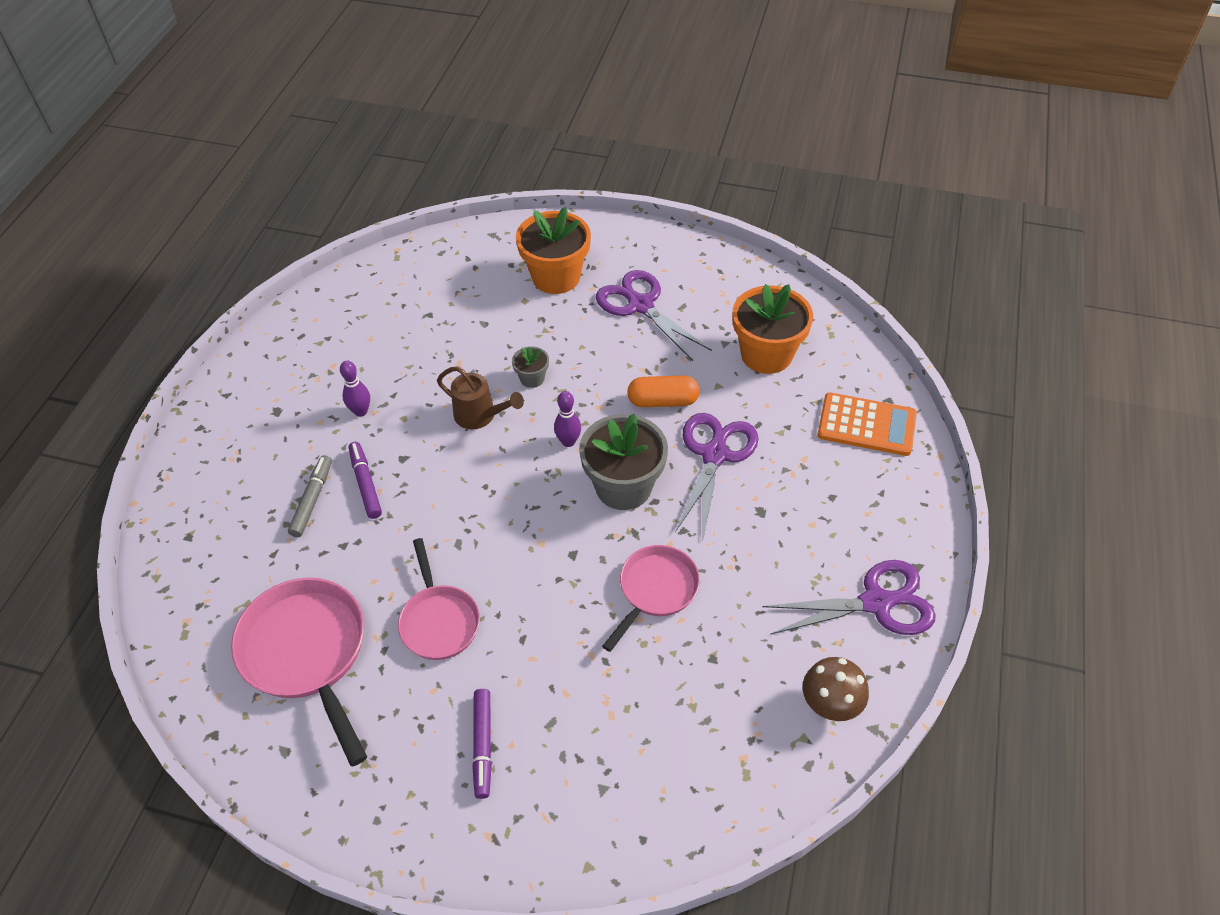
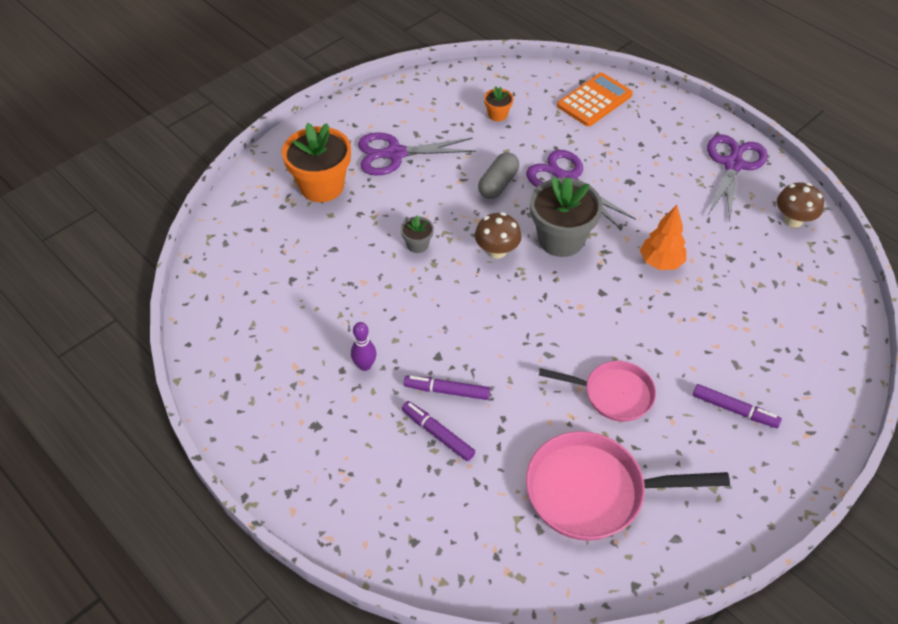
camera: 60 degrees left, 0 degrees up
(312, 500) = (437, 434): grey marker -> purple marker
(480, 416) = (431, 291): brown watering can -> none
(568, 441) = (497, 251): purple bowling pin -> brown mushroom
(655, 590) = (660, 262): pink pan -> orange tree
(663, 401) = (498, 184): orange capsule -> grey capsule
(766, 354) = (497, 115): orange flower pot -> orange flower pot, size x0.47

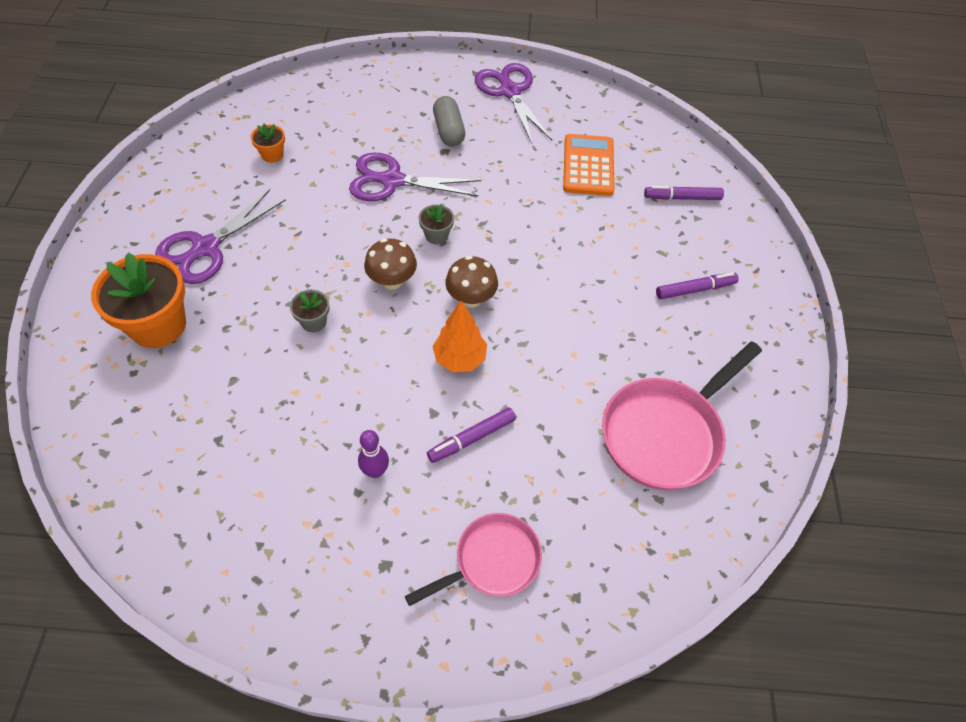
camera: 45 degrees left, 5 degrees up
(437, 434) = (501, 483): purple marker -> purple marker (682, 198)
(498, 184) = (334, 219): grey capsule -> grey capsule (448, 131)
(561, 239) = (436, 235): grey flower pot -> grey flower pot, size x0.47
(594, 100) = (348, 96): orange calculator -> orange calculator (588, 165)
(613, 394) = (602, 341): pink pan -> pink pan (491, 561)
(660, 262) = (533, 205): orange tree -> orange tree (460, 359)
(793, 220) = (593, 112): brown mushroom -> brown mushroom (471, 298)

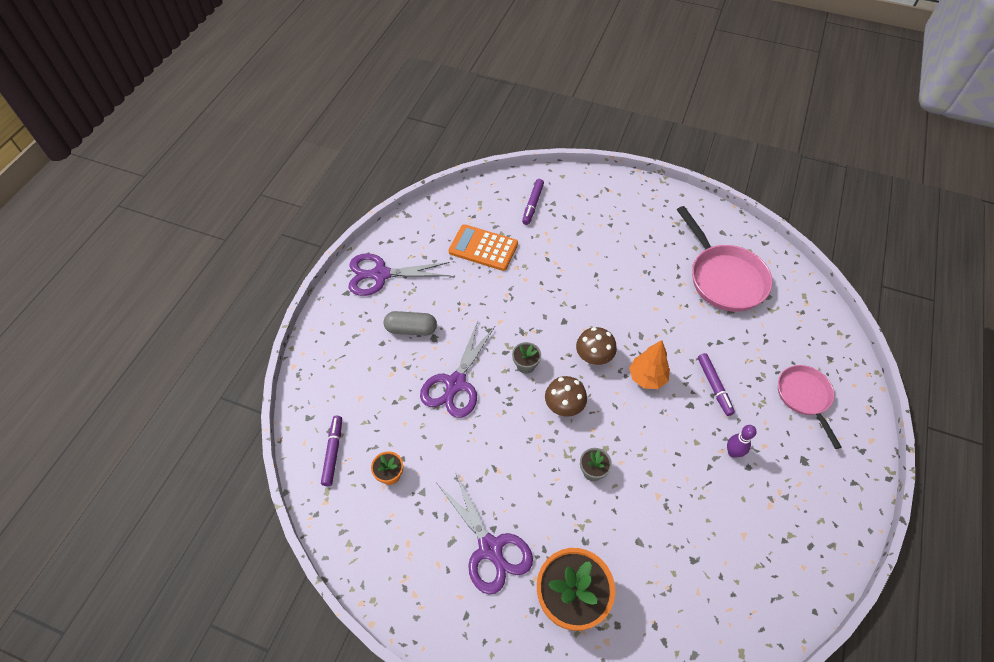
camera: 70 degrees left, 0 degrees up
(695, 289) = (615, 225): purple marker -> purple marker (333, 452)

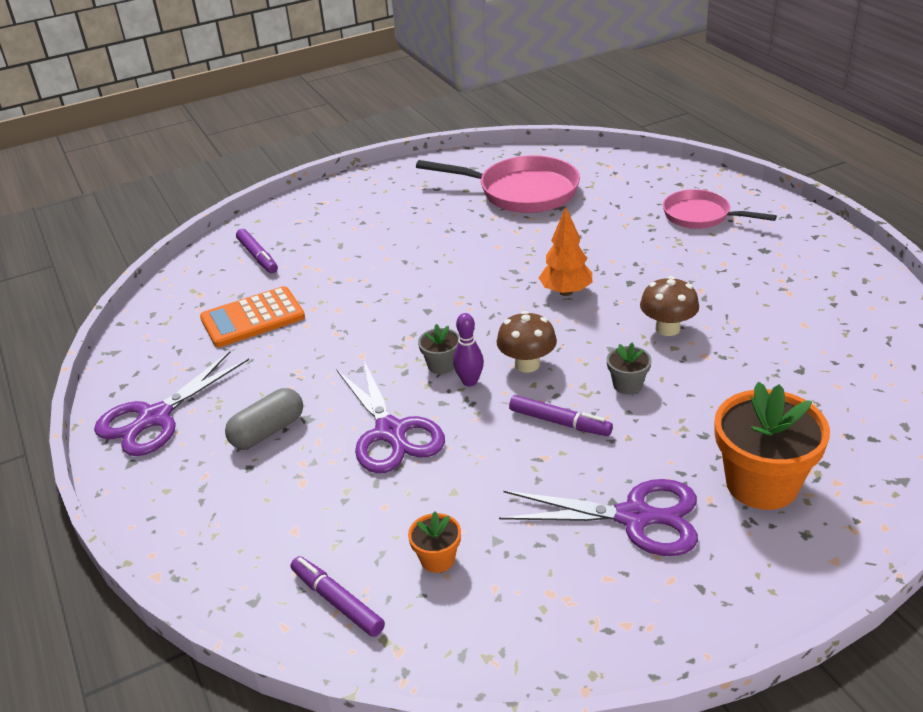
camera: 45 degrees left, 20 degrees down
(593, 357) = (497, 313): brown mushroom -> brown mushroom (667, 328)
(714, 386) = (627, 258): purple marker -> purple marker (560, 422)
(733, 452) = (710, 284): purple bowling pin -> purple bowling pin (470, 381)

